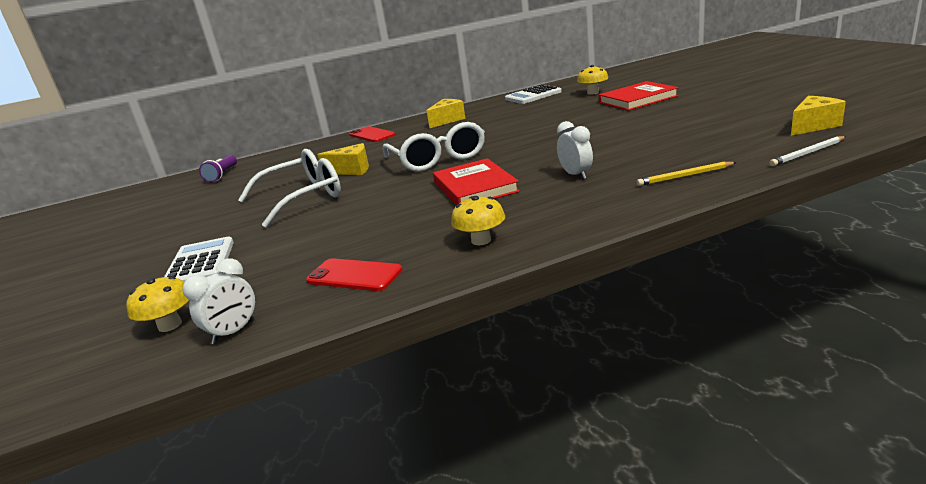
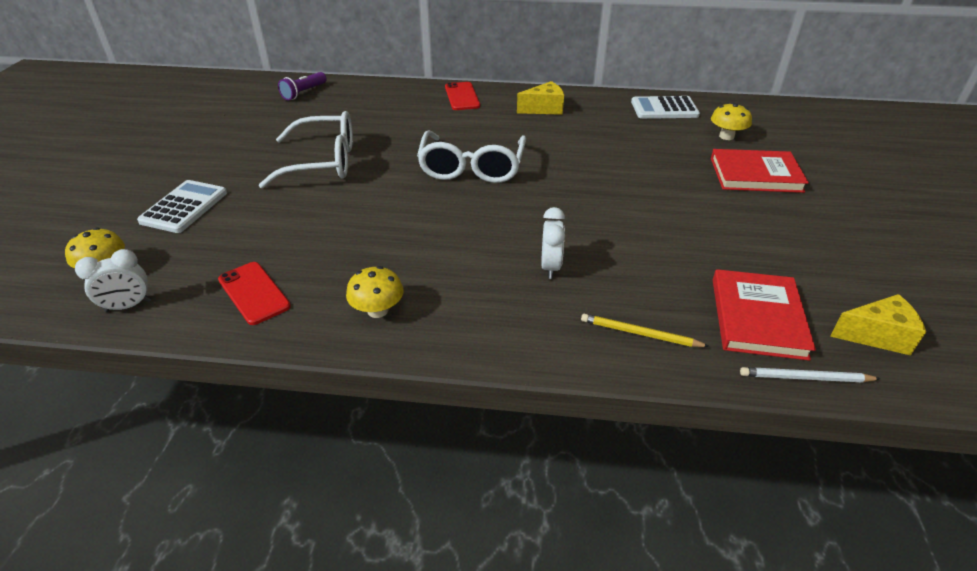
camera: 25 degrees right, 15 degrees up
(352, 170) = (393, 144): yellow cheese -> none
(475, 187) = (453, 231): red book -> red book (757, 317)

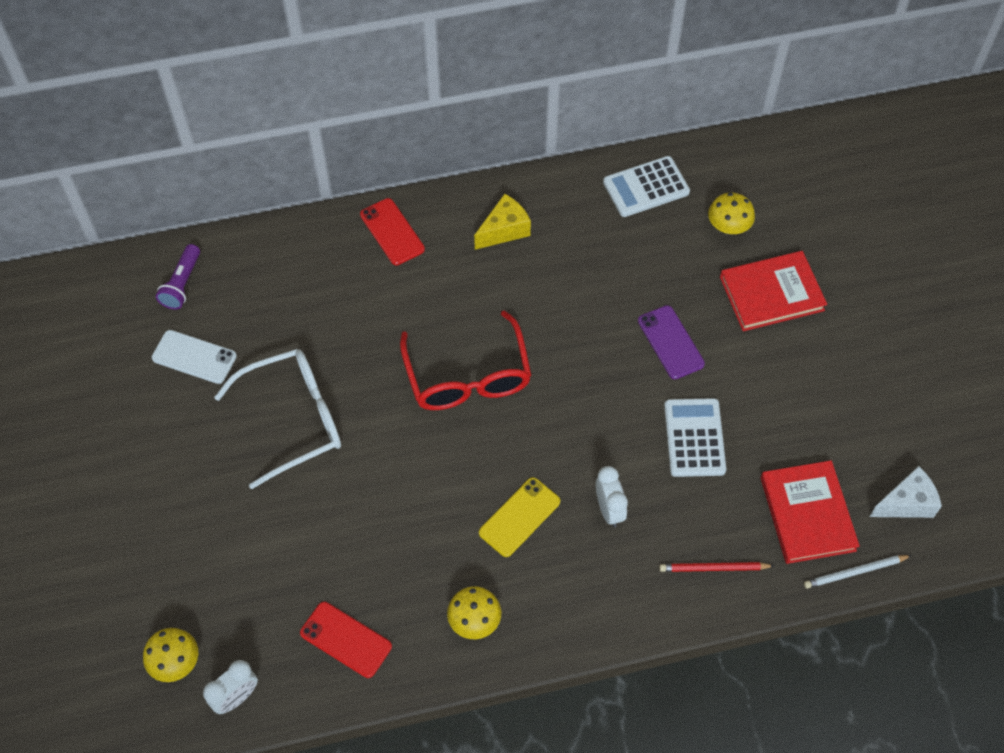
camera: 20 degrees left, 20 degrees up
(184, 207) = (187, 546): white calculator -> white calculator (694, 438)
(281, 122) = (194, 357): none -> white phone
(464, 253) = (519, 517): none -> yellow phone
(472, 168) = (468, 377): white glasses -> red glasses
(640, 334) = (713, 568): yellow pencil -> red pencil
(653, 183) = (670, 342): none -> purple phone
(876, 336) = (906, 503): yellow cheese -> white cheese

